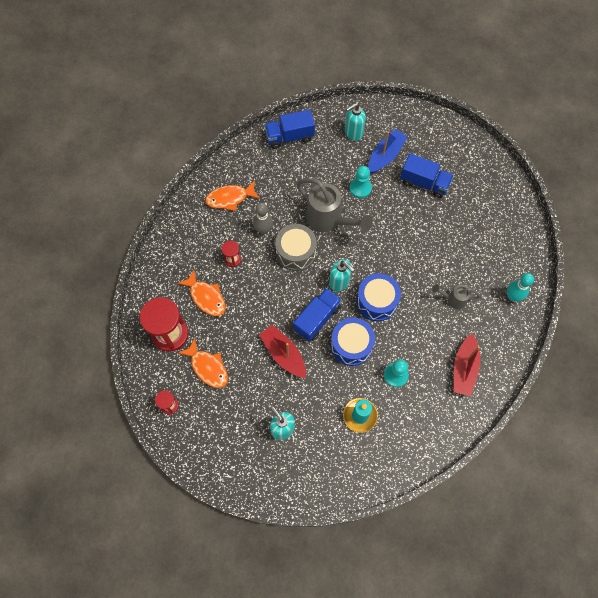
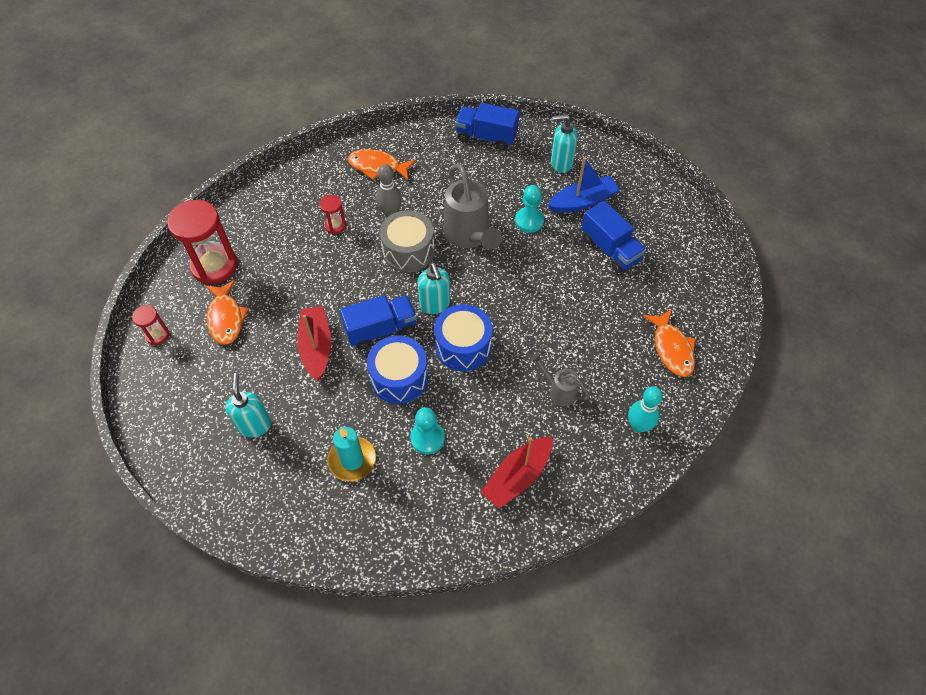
camera: 30 degrees right, 10 degrees down
(206, 297) = (279, 249): orange fish -> orange fish (672, 348)

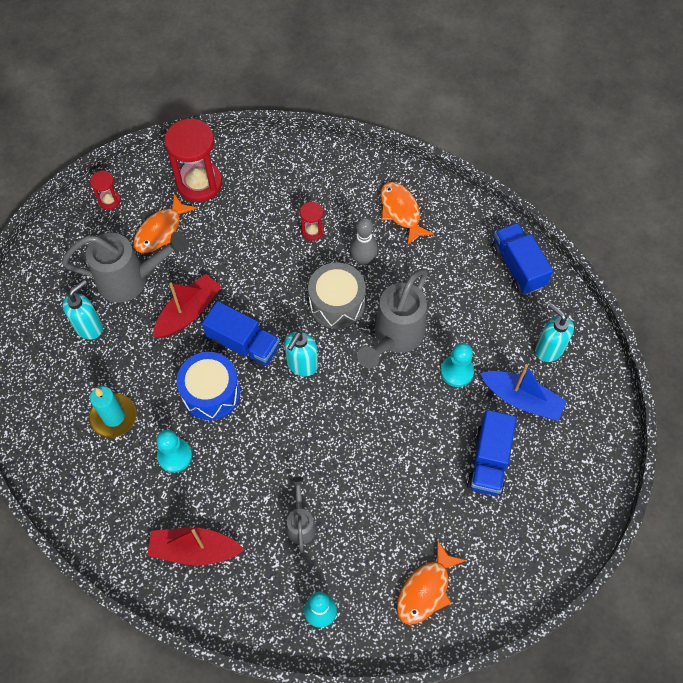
camera: 50 degrees right, 5 degrees up
(245, 367) = (131, 280): none -> grey watering can
(463, 346) = (280, 417): blue drum -> none

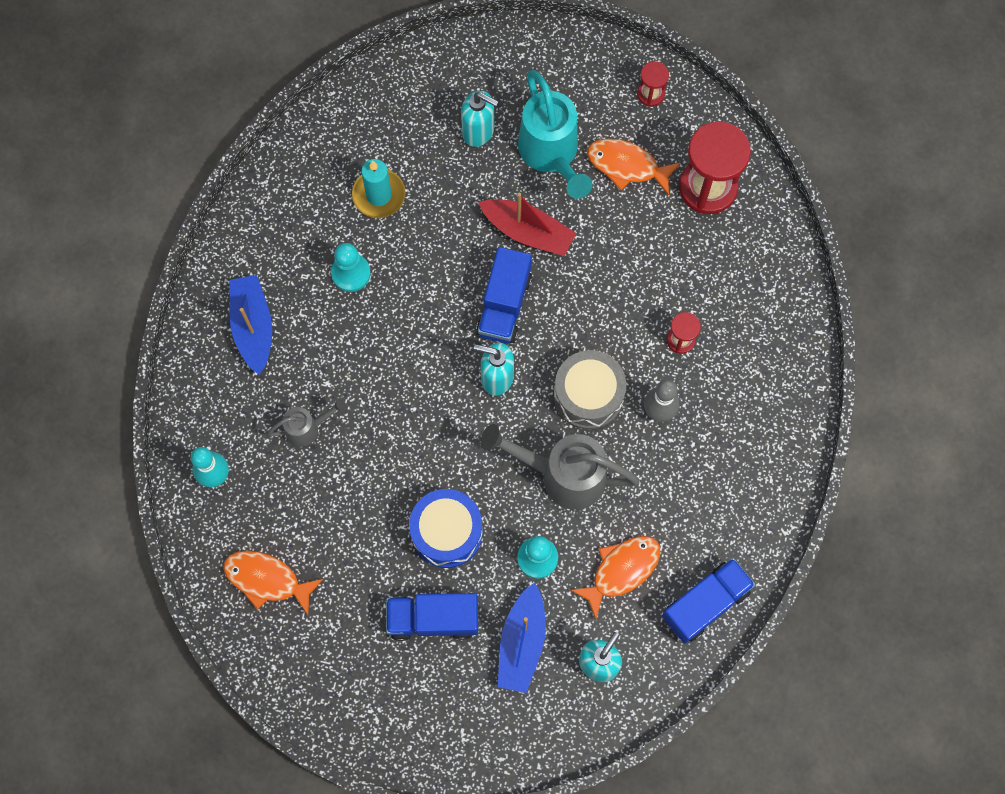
camera: 75 degrees right, 10 degrees up
(131, 280) = (551, 155): grey watering can -> turquoise watering can
(194, 550) = (253, 327): red boat -> blue boat
(211, 393) = (434, 288): blue drum -> blue drum (447, 532)
(401, 212) = (742, 440): orange fish -> orange fish (621, 570)

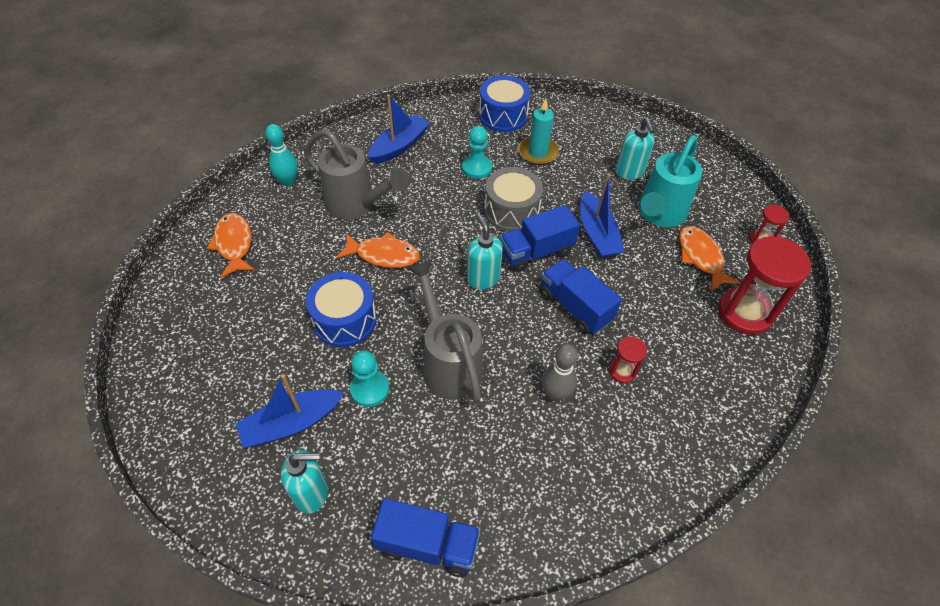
camera: 50 degrees right, 20 degrees down
(294, 184) = (503, 116): none -> blue drum
(308, 428) = (357, 205): grey watering can -> grey watering can, size x1.90
(433, 619) = (271, 353): blue truck -> blue truck (575, 307)
(528, 231) = (597, 234): red boat -> blue boat
(588, 395) = (522, 340): grey drum -> grey drum (511, 211)
(621, 570) = (405, 455): orange fish -> orange fish (383, 255)

